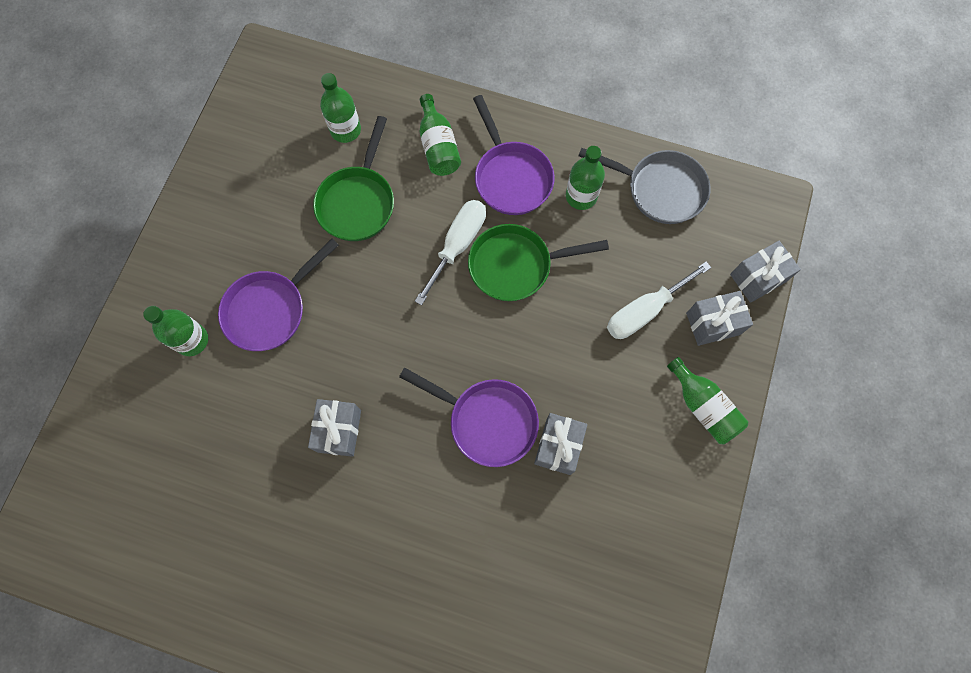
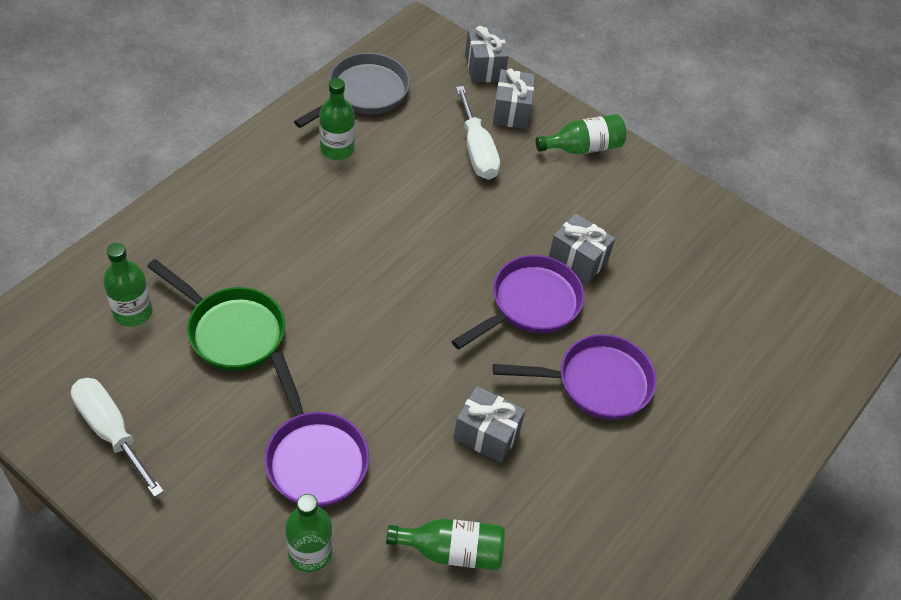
camera: 75 degrees left, 20 degrees down
(438, 146) = (209, 237): green bottle -> green bottle (452, 551)
(458, 245) = (333, 261): white screwdriver -> white screwdriver (111, 431)
(511, 177) = (283, 193): purple pan -> purple pan (596, 382)
(516, 265) = (381, 224): green pan -> none

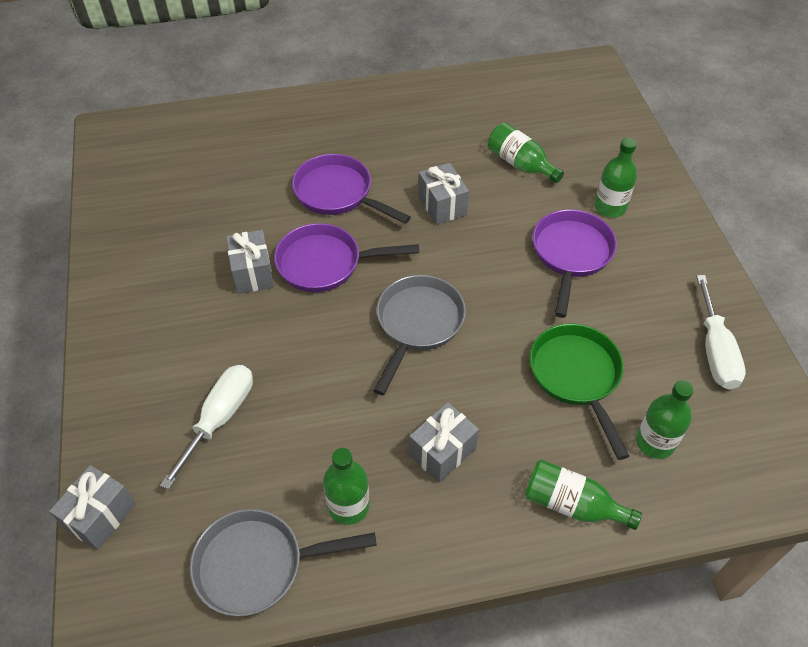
camera: 135 degrees left, 0 degrees up
(401, 297) = (418, 324): none -> grey pan
(511, 111) = (140, 441): grey gift -> grey gift (442, 452)
(582, 147) = (127, 362): green bottle -> green bottle (572, 504)

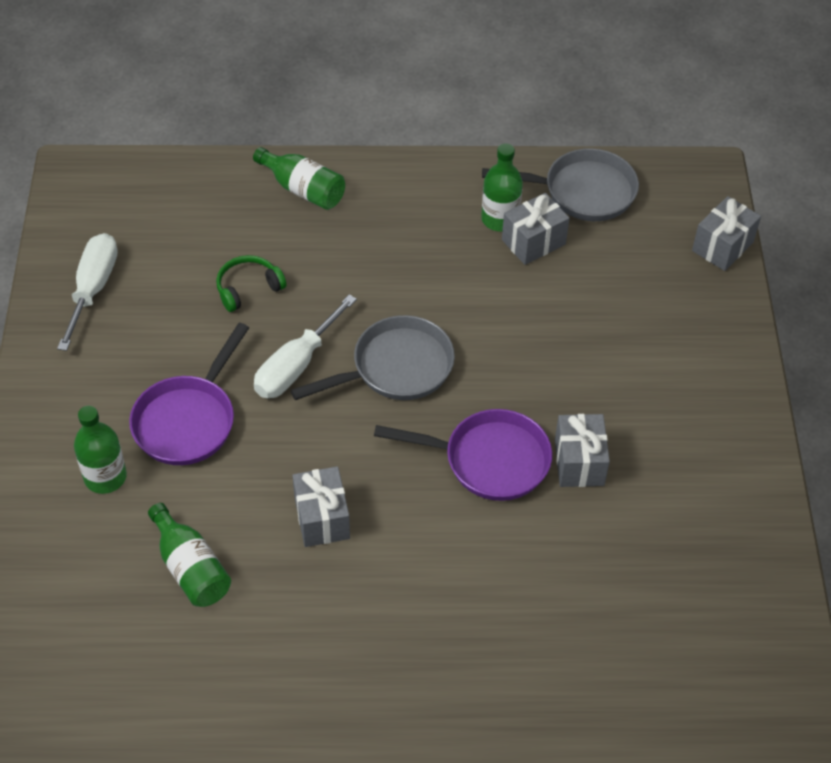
camera: 170 degrees left, 0 degrees up
(220, 418) = (616, 308): white screwdriver -> white screwdriver (296, 366)
(338, 193) = (458, 563): purple pan -> none
(418, 324) = (396, 368): grey pan -> grey pan turned 150 degrees counterclockwise
(442, 452) = (404, 245): grey gift -> grey gift (533, 242)
(576, 376) = (248, 288): green pan -> green headphones
(655, 442) = (203, 222): green bottle -> none

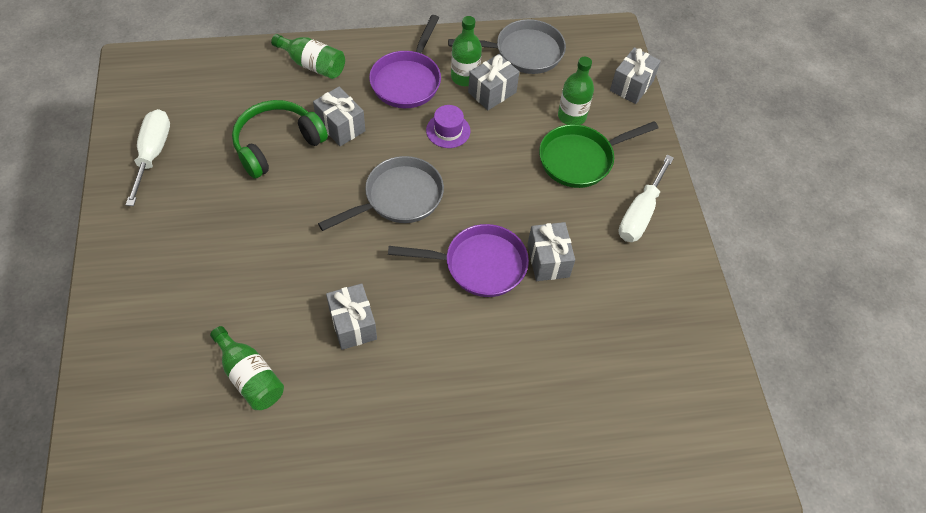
camera: 10 degrees left, 5 degrees up
(105, 477) = (174, 307): green bottle -> green bottle (572, 116)
(188, 420) = (238, 254): purple pan -> purple pan (407, 80)
(248, 288) = (277, 144): green headphones -> green headphones, size x1.70
(296, 366) = (320, 202): white screwdriver -> white screwdriver (640, 213)
(331, 272) = (340, 126): none -> grey gift
(469, 287) = (448, 130): none -> purple hat
(639, 337) = (580, 159): none -> green pan

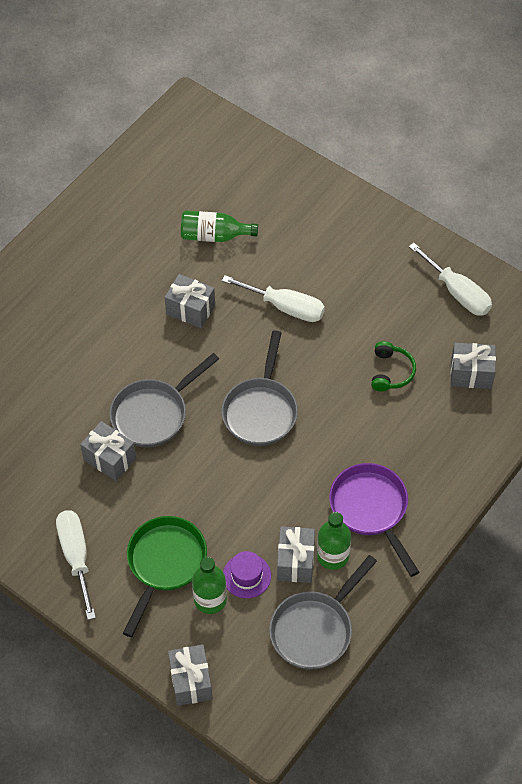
camera: 140 degrees right, 0 degrees up
(277, 144) = (391, 372): green headphones -> green headphones, size x0.59
(281, 257) = (285, 307): none -> white screwdriver
(313, 65) = (456, 454): green bottle -> none
(340, 126) = (368, 425): grey gift -> grey gift (471, 374)
(448, 130) = (289, 494): purple hat -> purple hat (246, 576)
(479, 265) = (153, 414): purple pan -> grey pan

